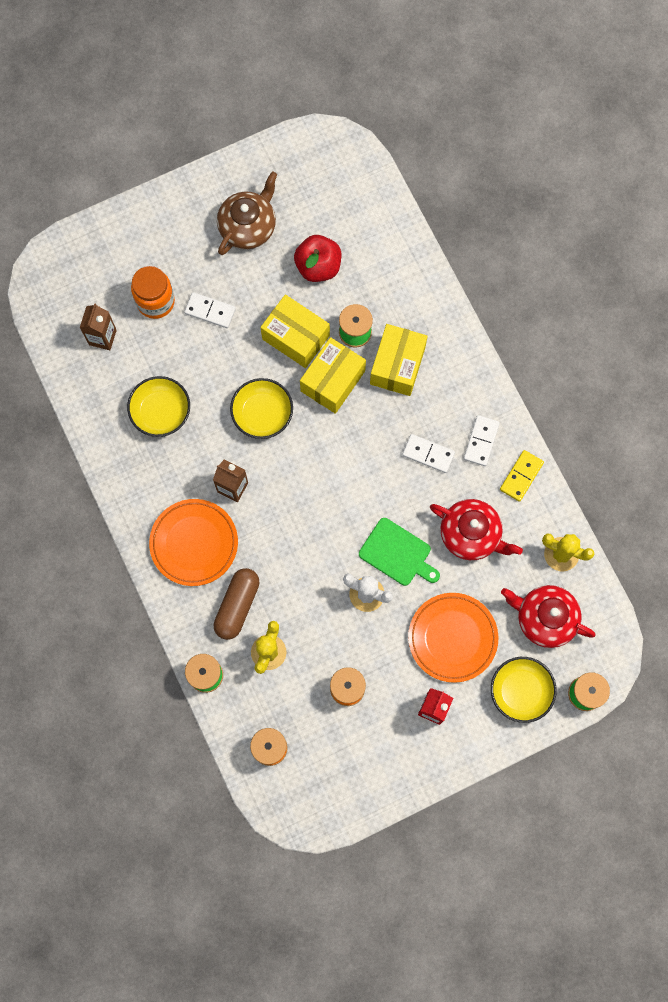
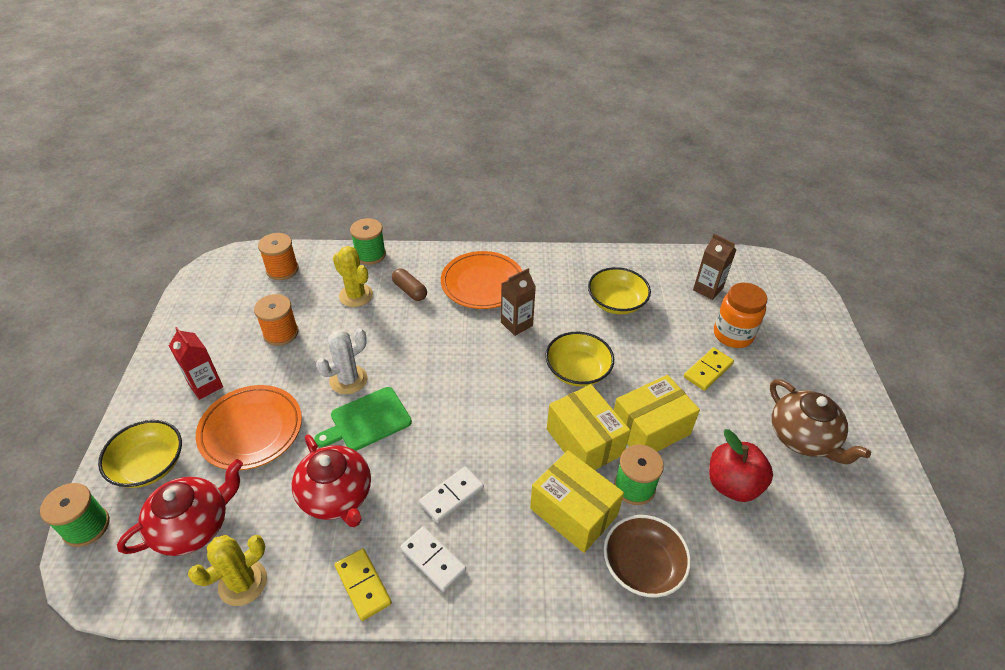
camera: 115 degrees right, 30 degrees down
(210, 311) = (708, 370): white domino -> yellow domino
(237, 605) = (410, 290): brown capsule -> brown capsule, size x0.66
(414, 307) = (642, 566): none -> brown bowl
(471, 534) = (336, 496): red teapot -> red teapot turned 90 degrees counterclockwise

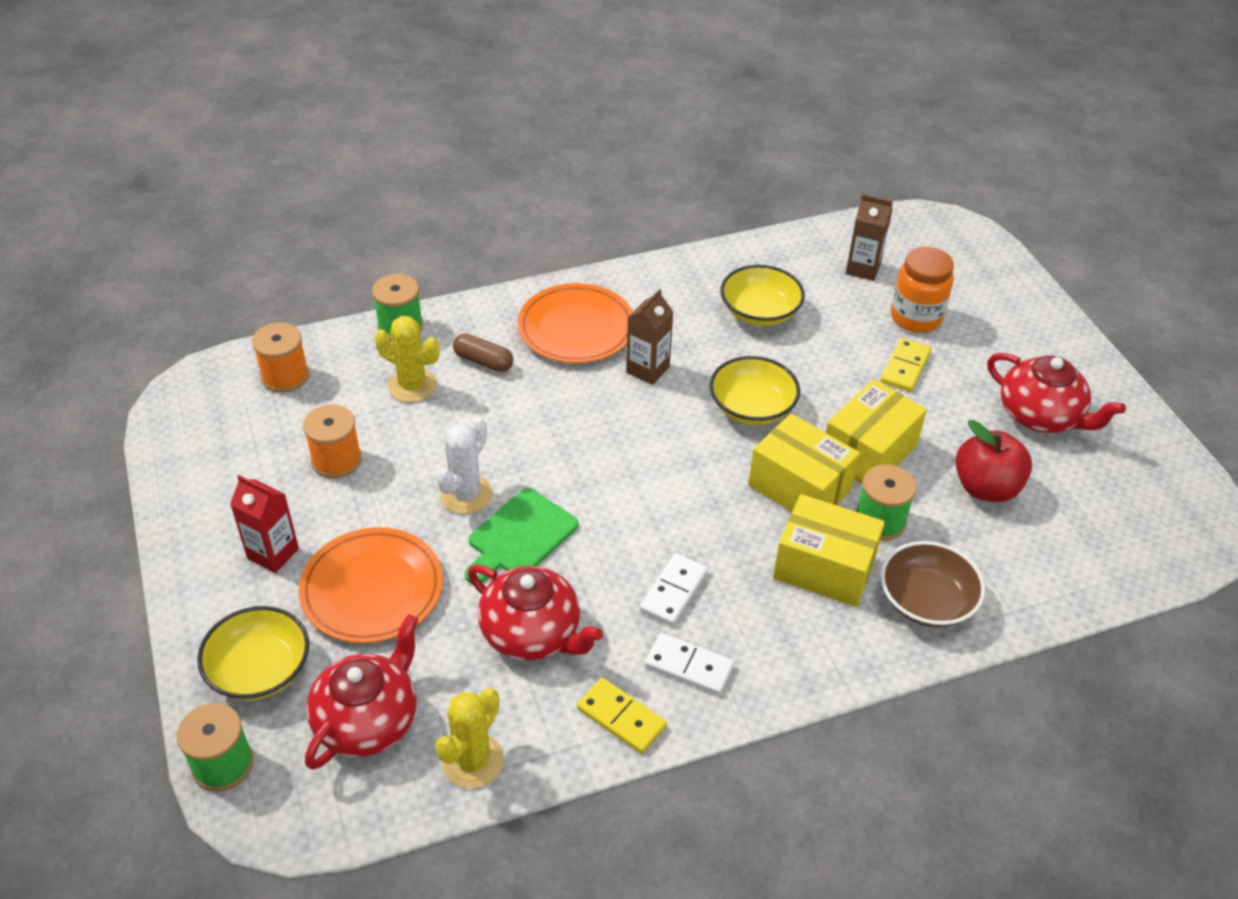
camera: 20 degrees left, 0 degrees up
(803, 438) = (1040, 416): brown teapot -> red teapot

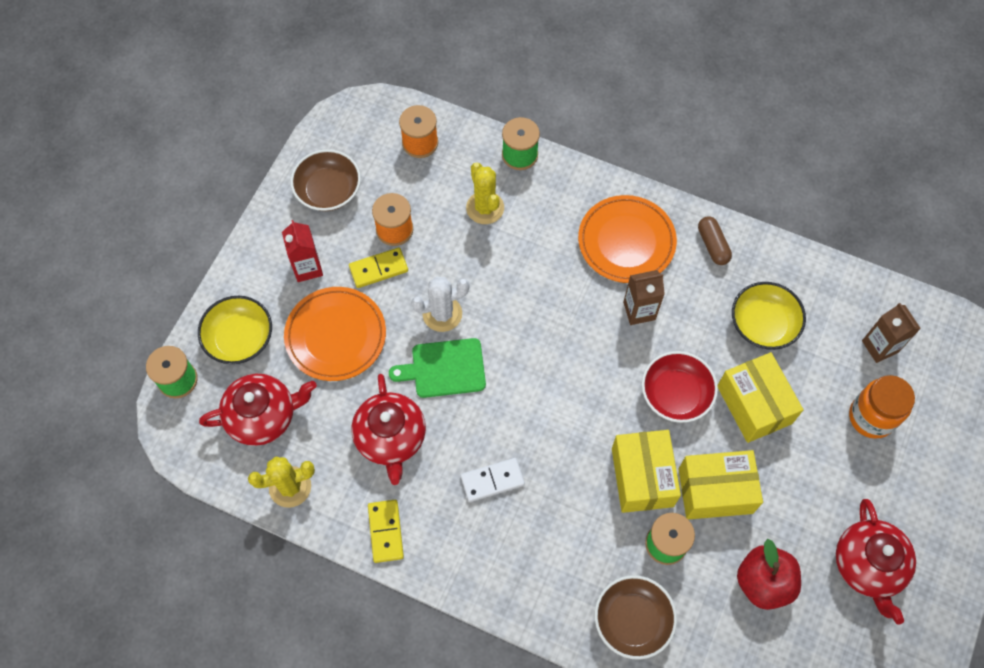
camera: 45 degrees right, 20 degrees up
(224, 474) = (328, 190): none -> brown bowl
(483, 361) = (544, 222): brown capsule -> brown capsule (713, 245)
(689, 666) = (452, 534): white domino -> none
(752, 407) = (676, 394): yellow bowl -> red bowl
(824, 568) = (596, 544): yellow box -> yellow box (754, 405)
(905, 367) = (815, 450): yellow domino -> yellow domino (378, 269)

